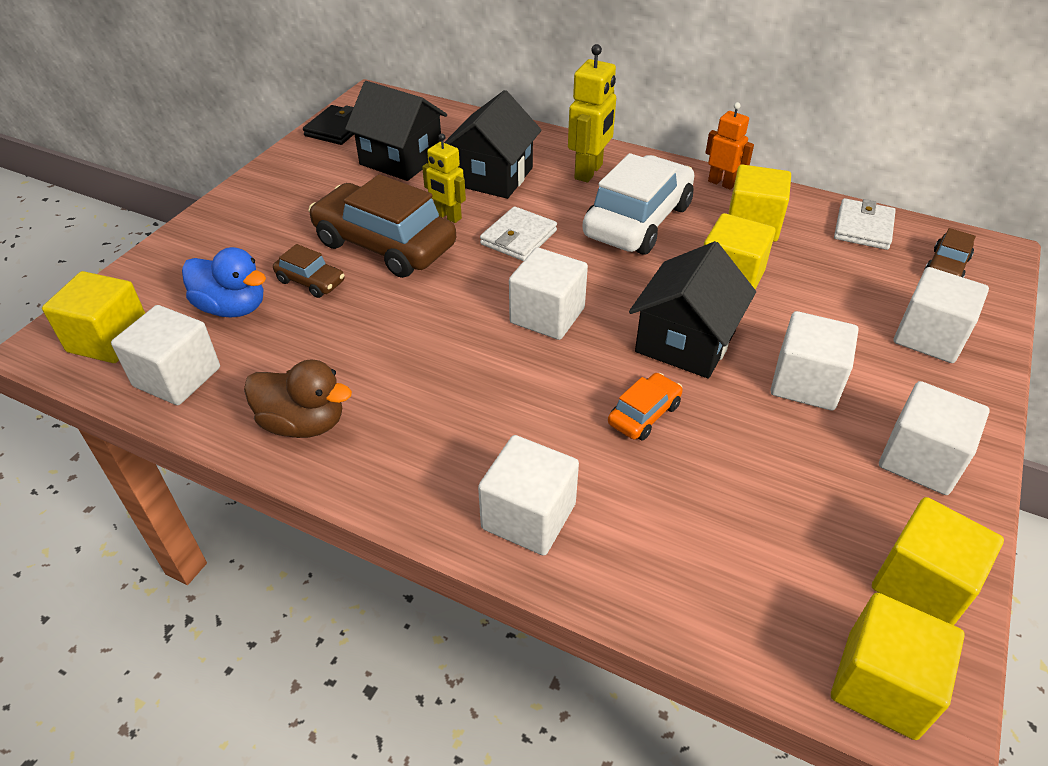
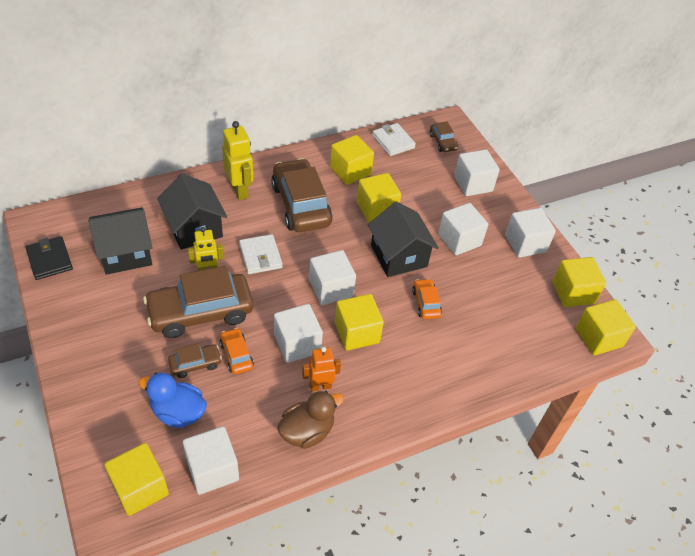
camera: 55 degrees left, 5 degrees up
(232, 308) = (178, 412): blue duck -> blue duck turned 135 degrees counterclockwise
(356, 302) = (236, 355): none -> orange car
(507, 377) = (357, 332): none -> yellow cube
(528, 516) = (443, 383): white cube -> white cube (297, 344)
(638, 221) = (301, 205): white car -> brown car
(721, 183) = (309, 155): orange robot -> orange robot (320, 386)

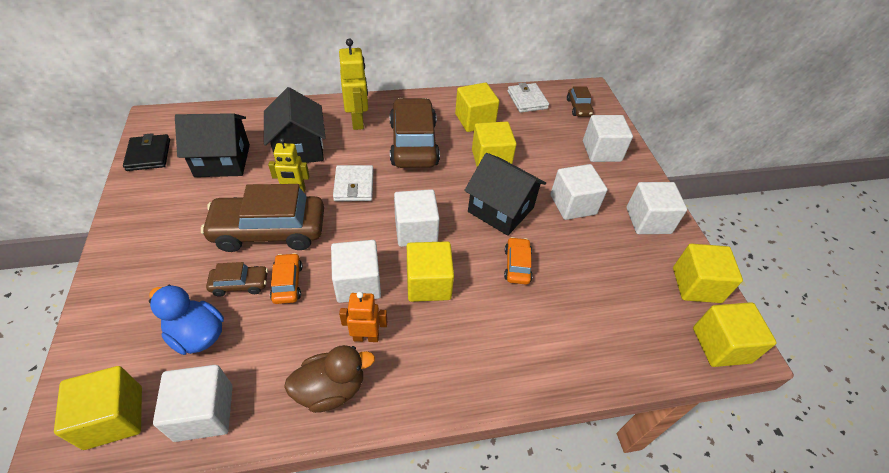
camera: 15 degrees right, 0 degrees up
(398, 256) = (500, 209): black house -> black house turned 45 degrees counterclockwise

